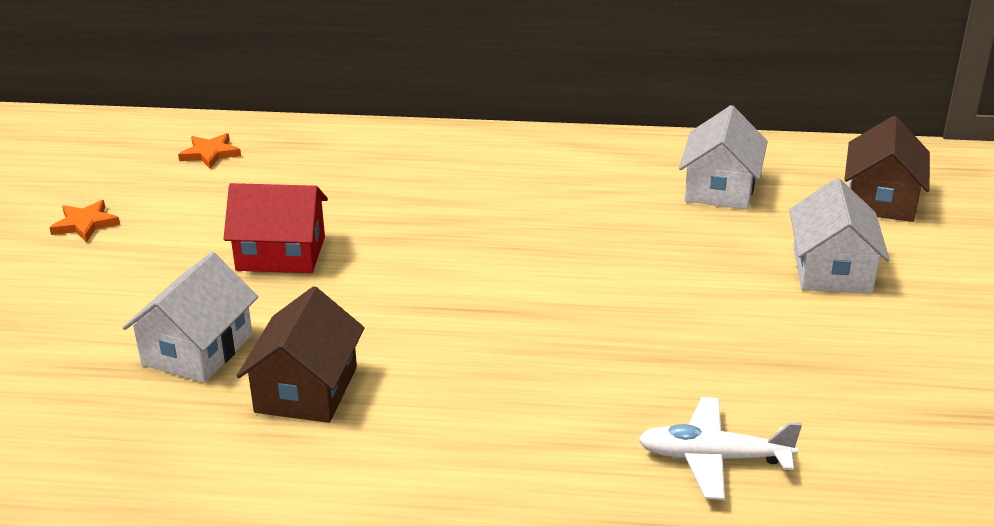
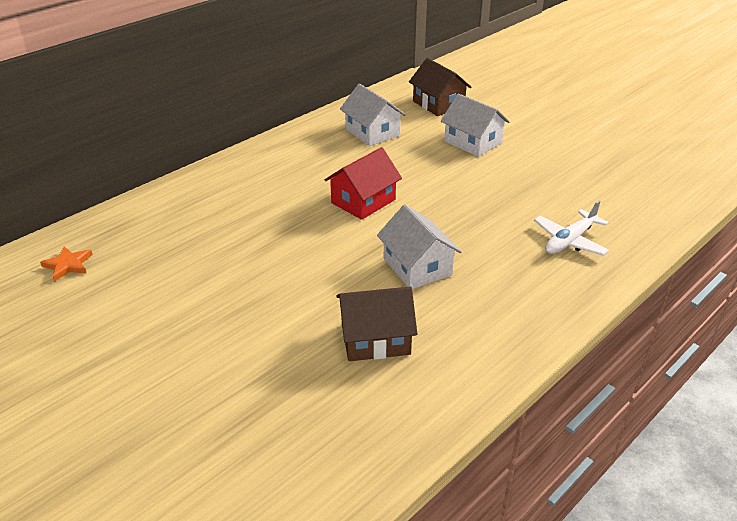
camera: 50 degrees left, 5 degrees up
(85, 224) = (64, 355): orange star -> none
(197, 349) = (282, 364): white house -> white house (417, 267)
(281, 253) = (227, 288): red house -> red house (363, 201)
(306, 389) = (375, 339): brown house -> brown house turned 60 degrees counterclockwise

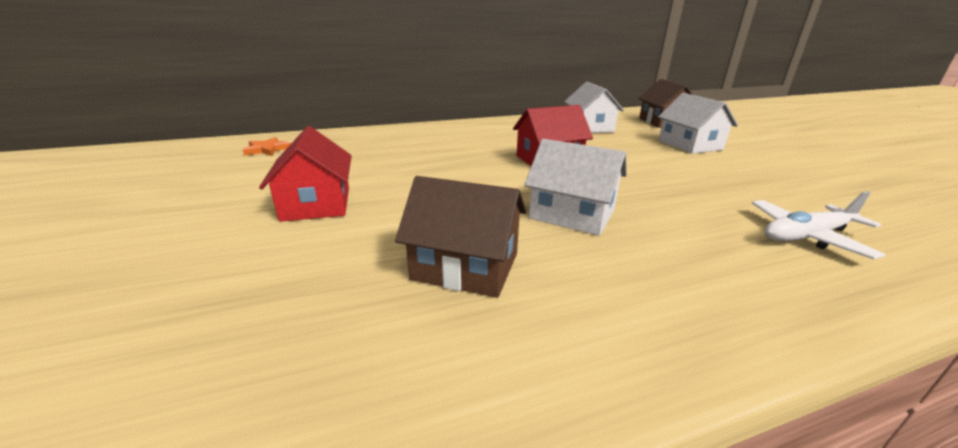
camera: 25 degrees right, 10 degrees down
(210, 319) = (317, 203): none -> red house
(417, 267) = (572, 214): white house -> white house turned 60 degrees counterclockwise

